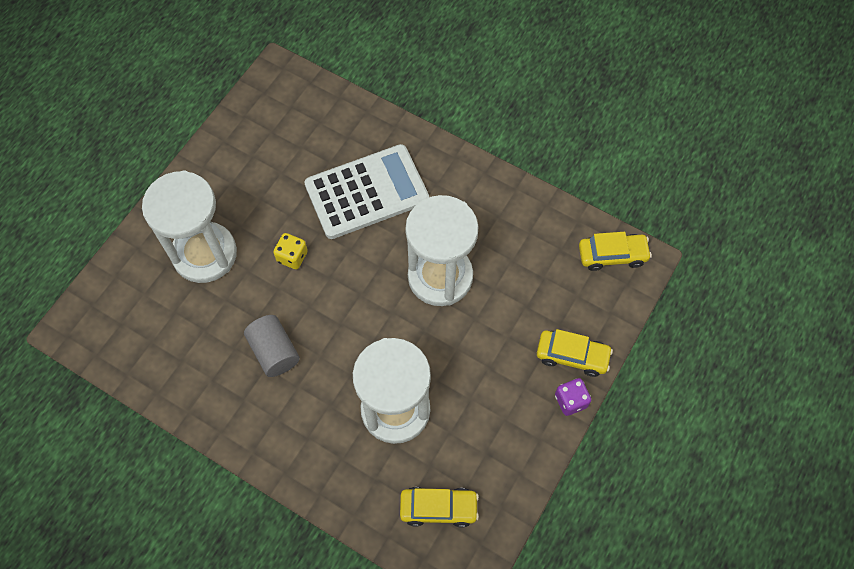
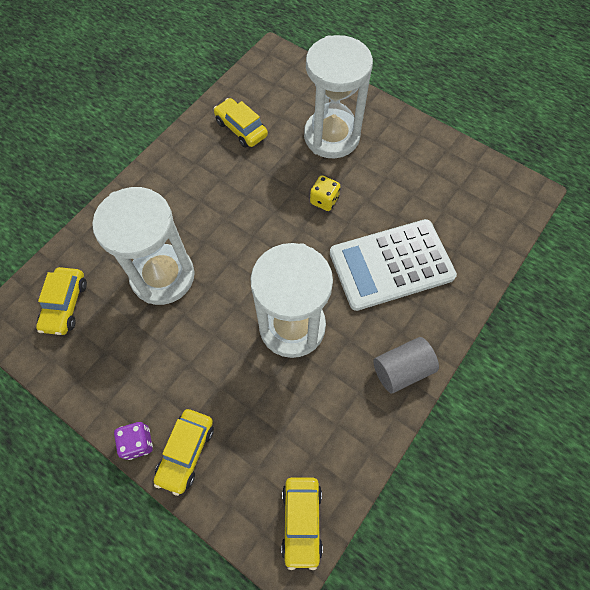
camera: 95 degrees right, 0 degrees up
(192, 354) = (241, 129): none -> yellow car
(274, 352) = (234, 185): grey cylinder -> grey cylinder (402, 369)
(366, 192) = (391, 265): white calculator -> white calculator turned 90 degrees clockwise

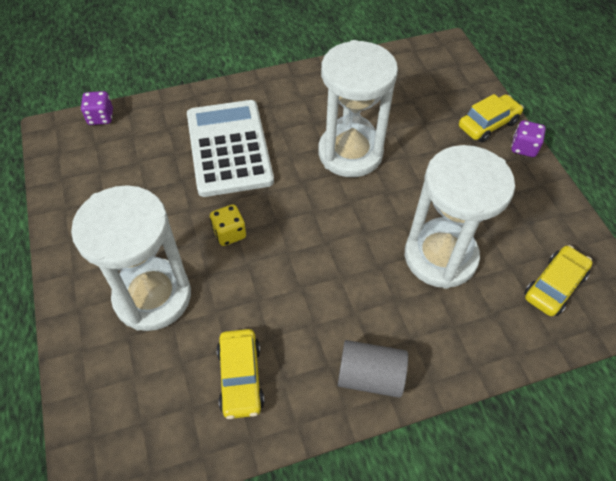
camera: 145 degrees left, 10 degrees down
(301, 521) = (428, 57): yellow car -> none
(391, 265) = (228, 148): white calculator -> white calculator turned 120 degrees counterclockwise
(402, 369) = (293, 86): grey cylinder -> grey cylinder (370, 376)
(514, 226) = (101, 117): none -> purple dice

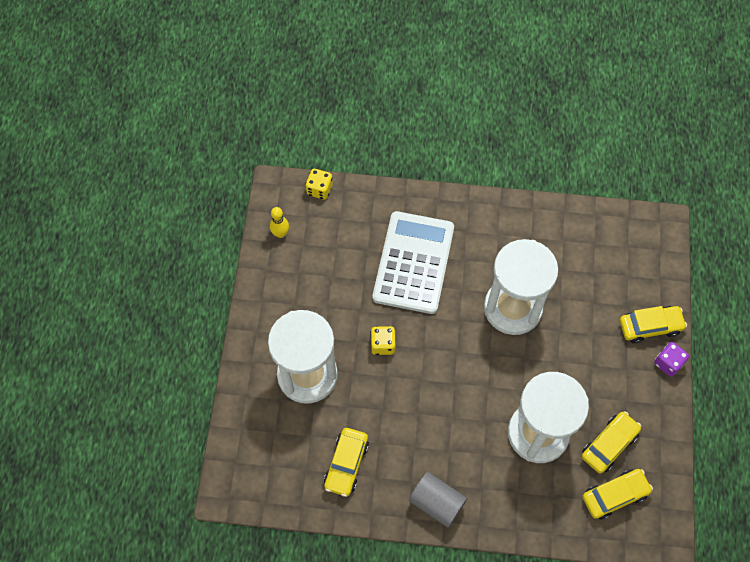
camera: 25 degrees right, 10 degrees up
(70, 168) = (280, 233): none -> yellow bowling pin
(101, 117) = (319, 189): purple dice -> yellow dice
(517, 239) = (609, 445): none -> yellow car

